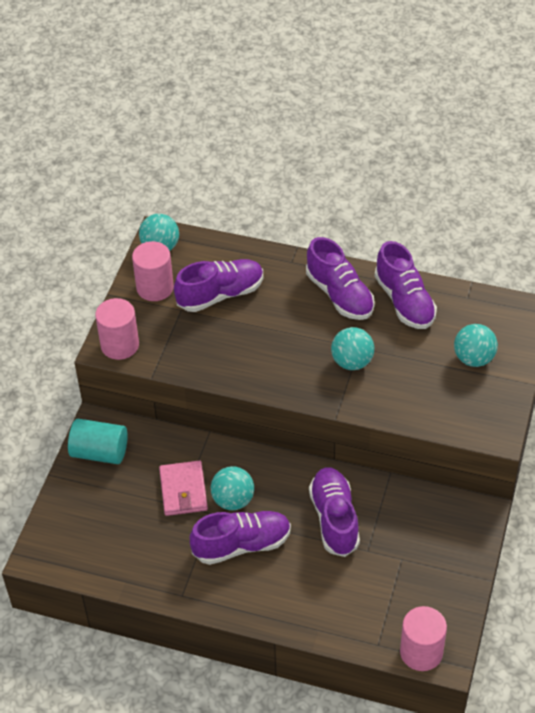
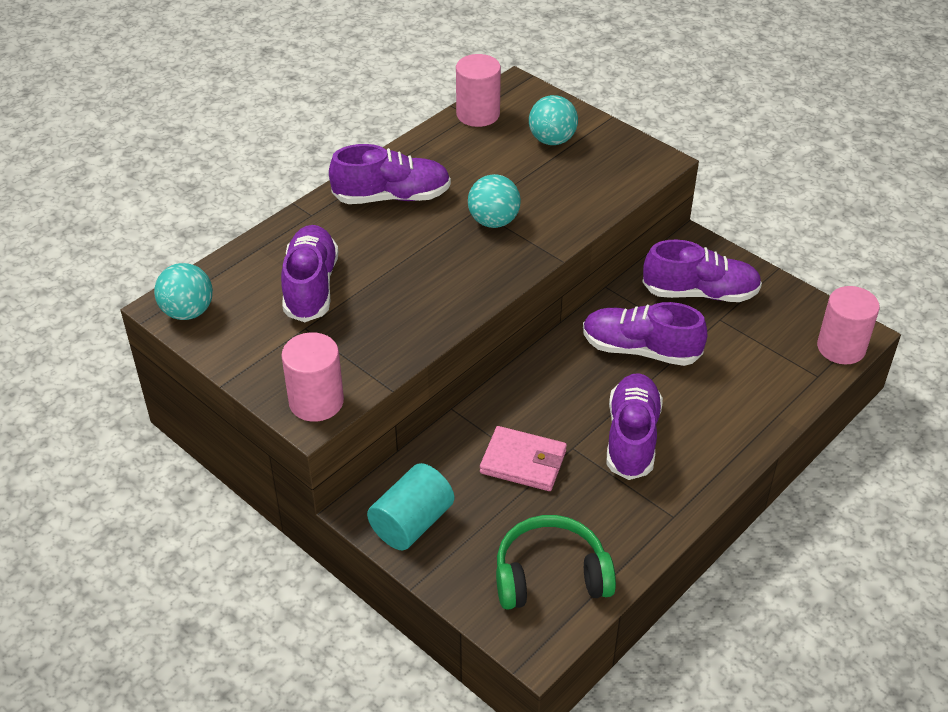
camera: 65 degrees left, 5 degrees down
(95, 543) = (550, 575): none -> green headphones
(155, 288) = (249, 338): pink cylinder -> pink cylinder (478, 114)
(233, 500) = (565, 423): turquoise ball -> none
(404, 301) = (440, 156): purple shoe -> purple shoe (700, 293)

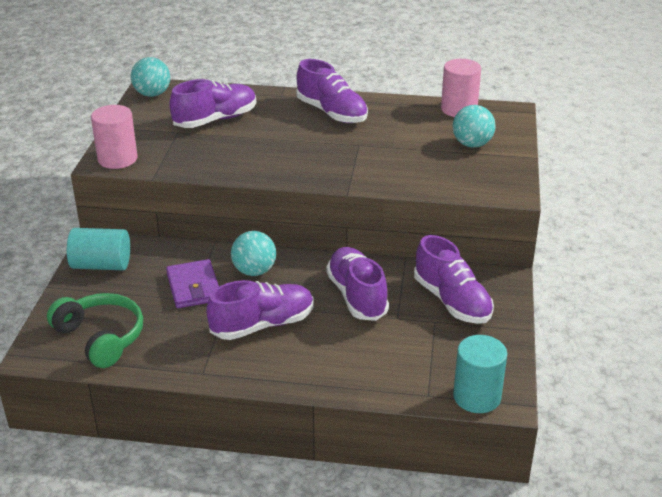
camera: 55 degrees right, 10 degrees down
(493, 221) = (354, 154): turquoise ball -> turquoise ball (254, 271)
(523, 462) = (194, 287): pink wallet -> purple wallet
(841, 347) = (477, 397): pink cylinder -> turquoise cylinder

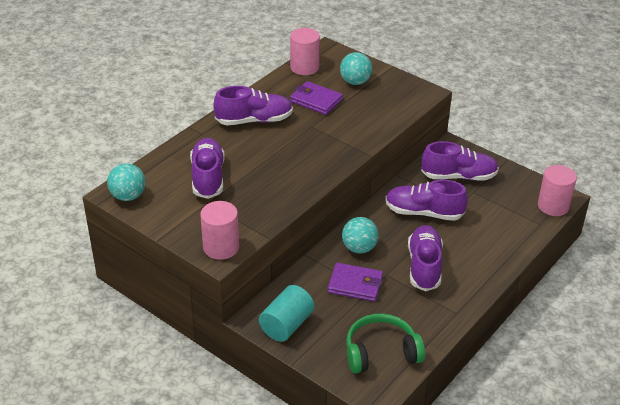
camera: 60 degrees left, 5 degrees up
(407, 133) = (316, 101): none -> purple wallet
(477, 397) = (553, 206): turquoise cylinder -> pink cylinder

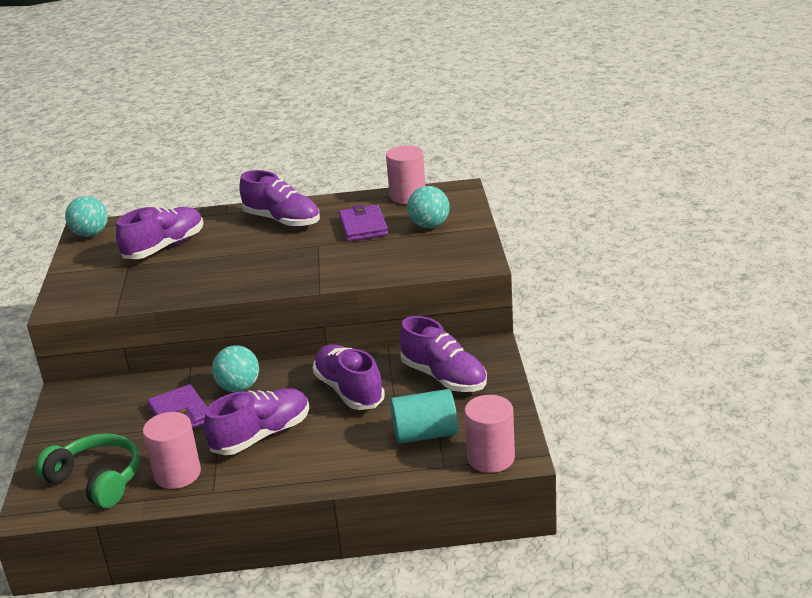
camera: 50 degrees right, 10 degrees down
(221, 247) = (73, 301): pink cylinder -> pink cylinder (177, 474)
(286, 325) = (77, 412): turquoise cylinder -> turquoise cylinder (425, 434)

